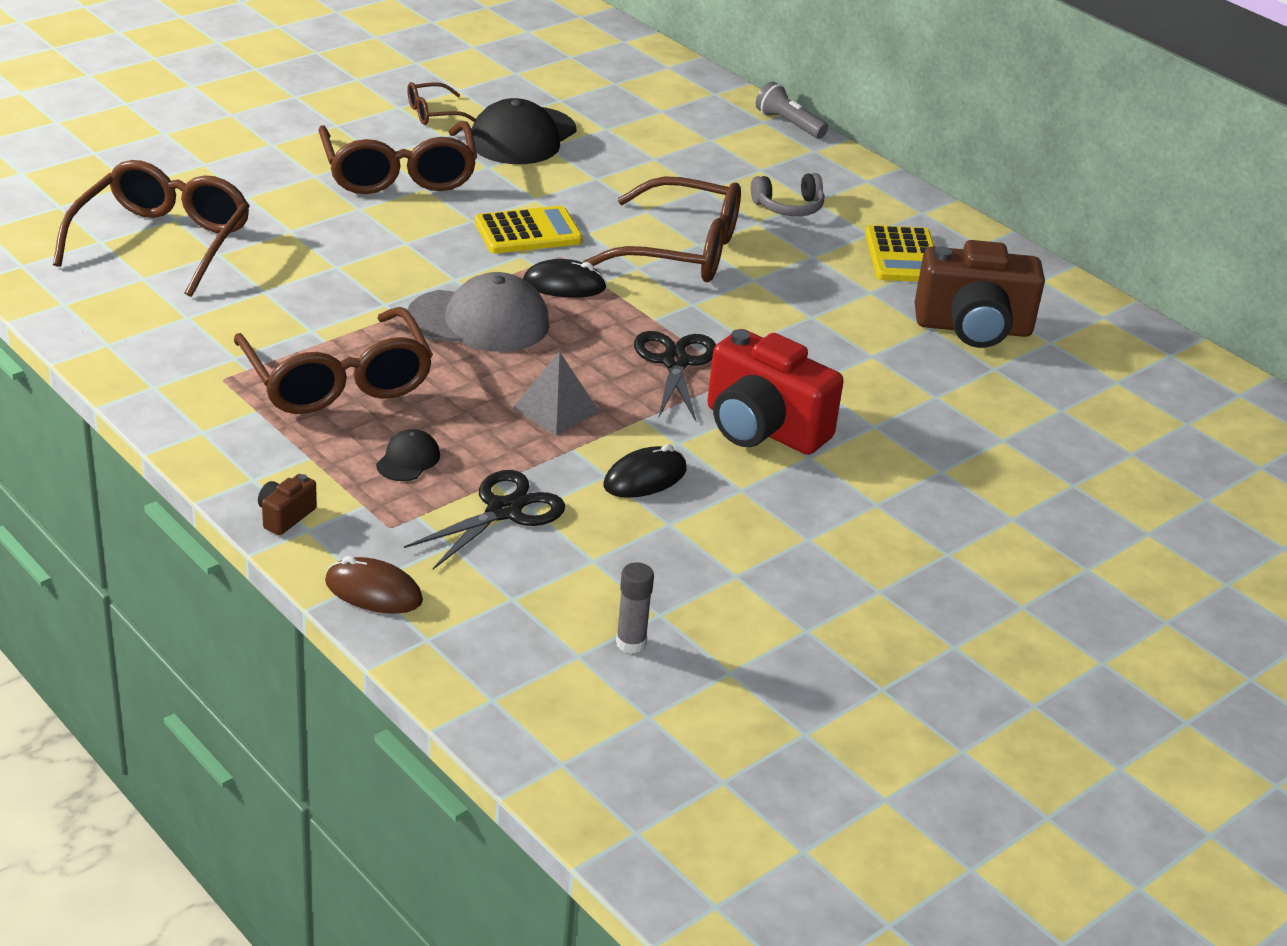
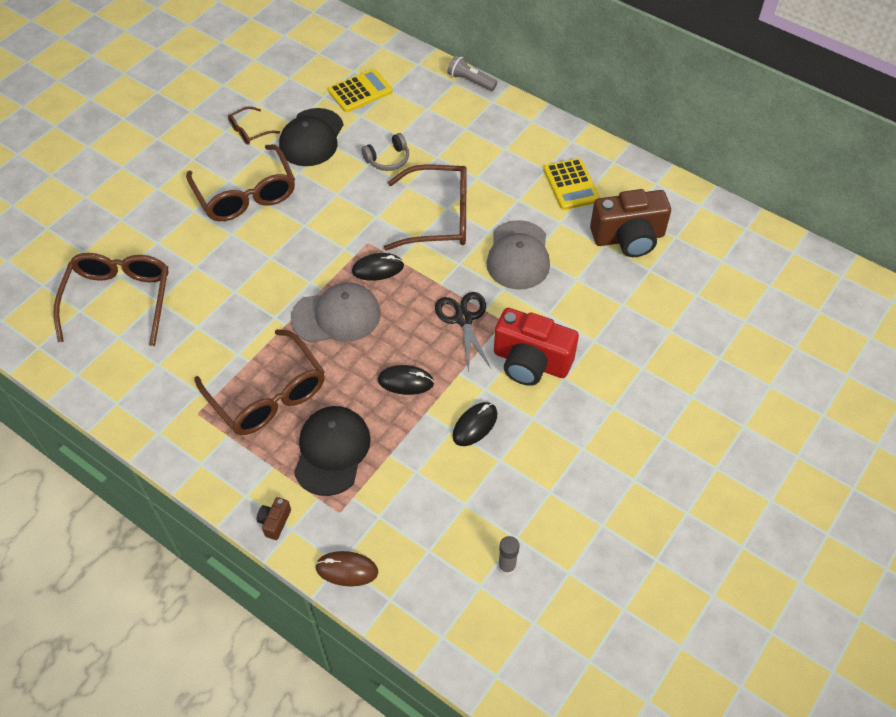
camera: 10 degrees left, 20 degrees up
(408, 460) = (332, 451): black cap -> black cap, size x2.13
(504, 511) = (401, 478): black scissors -> none
(528, 232) = (341, 226): yellow calculator -> yellow calculator (360, 91)
(555, 410) = (405, 381): grey pyramid -> black mouse
(789, 207) = (492, 159): grey headphones -> grey headphones (388, 159)
(789, 313) = (518, 255): none -> grey cap

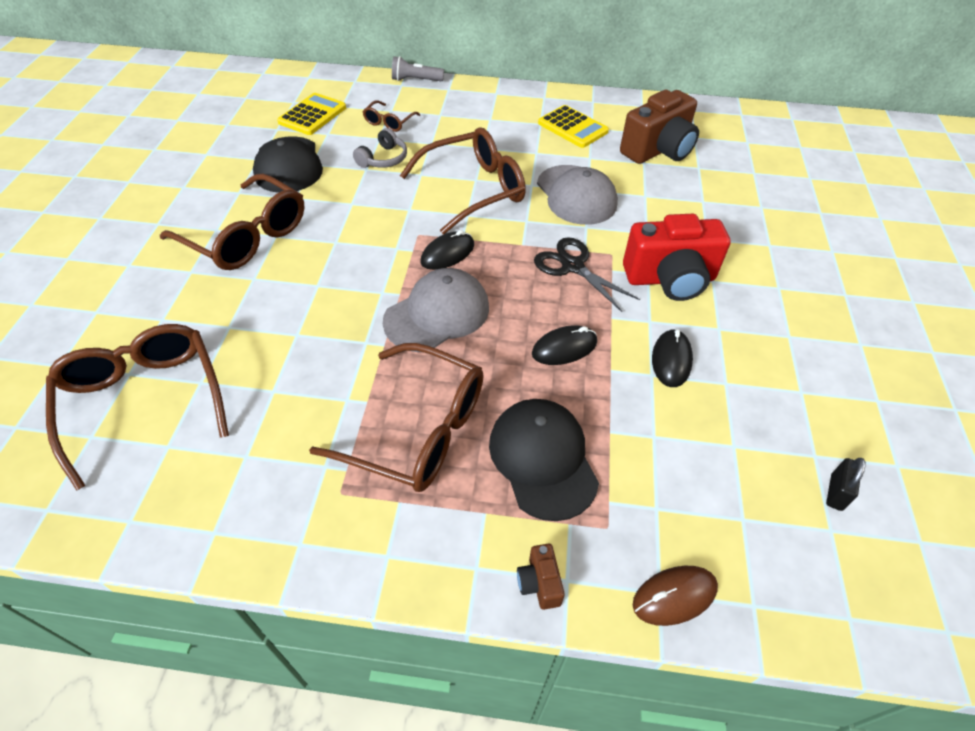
camera: 30 degrees left, 5 degrees down
(250, 131) = (212, 179): brown glasses -> brown glasses (389, 122)
(506, 566) = (836, 492): grey glue stick -> black padlock

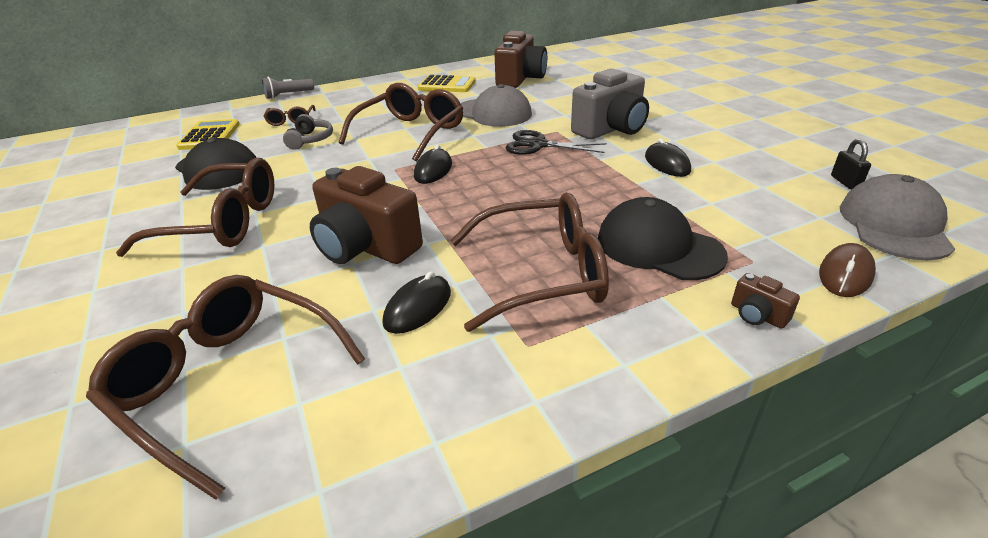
camera: 30 degrees left, 15 degrees down
(319, 321) = (366, 247): none -> brown camera
(437, 314) = (468, 204): grey cap -> grey cap (894, 225)
(564, 348) = (589, 185): black mouse -> black mouse (418, 307)
(670, 279) = (611, 129): red camera -> grey camera

